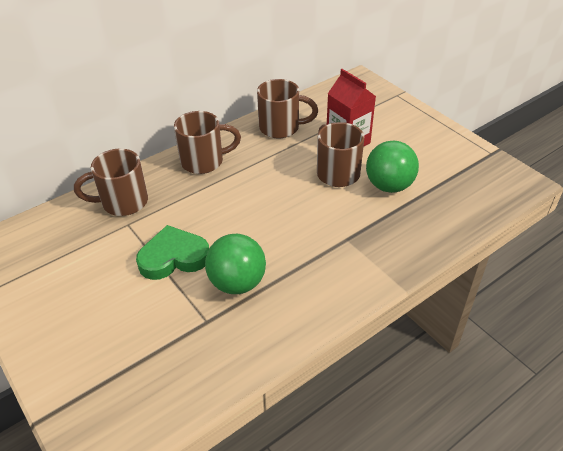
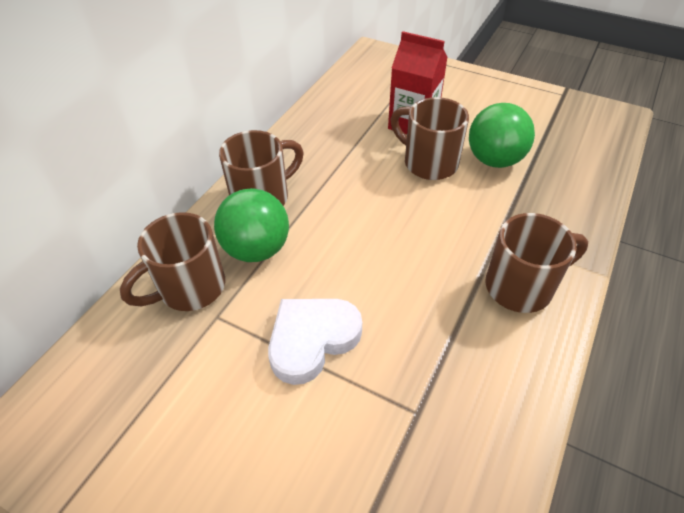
camera: 25 degrees left, 5 degrees up
(174, 257) = (312, 340): green heart -> white heart
(237, 283) = (417, 342): green ball -> green ball (256, 249)
(281, 128) = (327, 129): brown mug -> brown mug (521, 286)

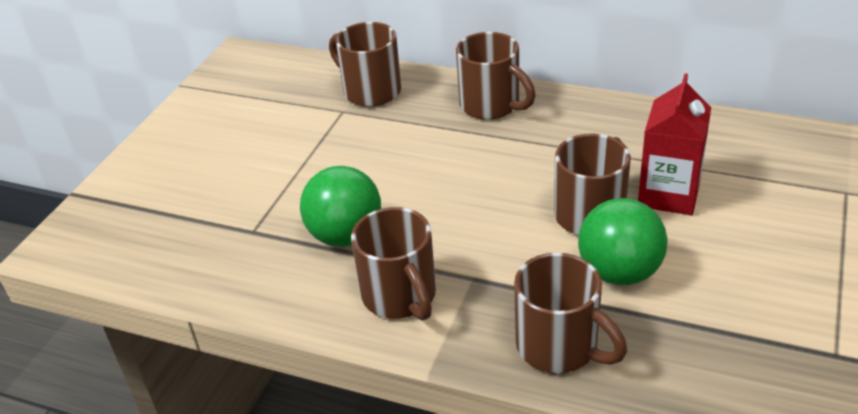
camera: 85 degrees right, 10 degrees down
(256, 249) = (421, 116): green ball -> green ball (345, 236)
(312, 340) = (322, 164): white heart -> none
(570, 200) = (559, 347): none -> brown mug

